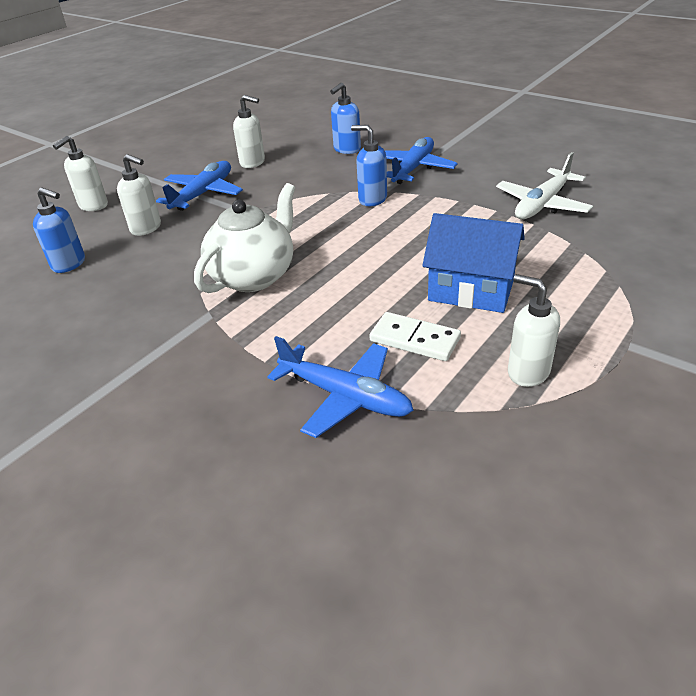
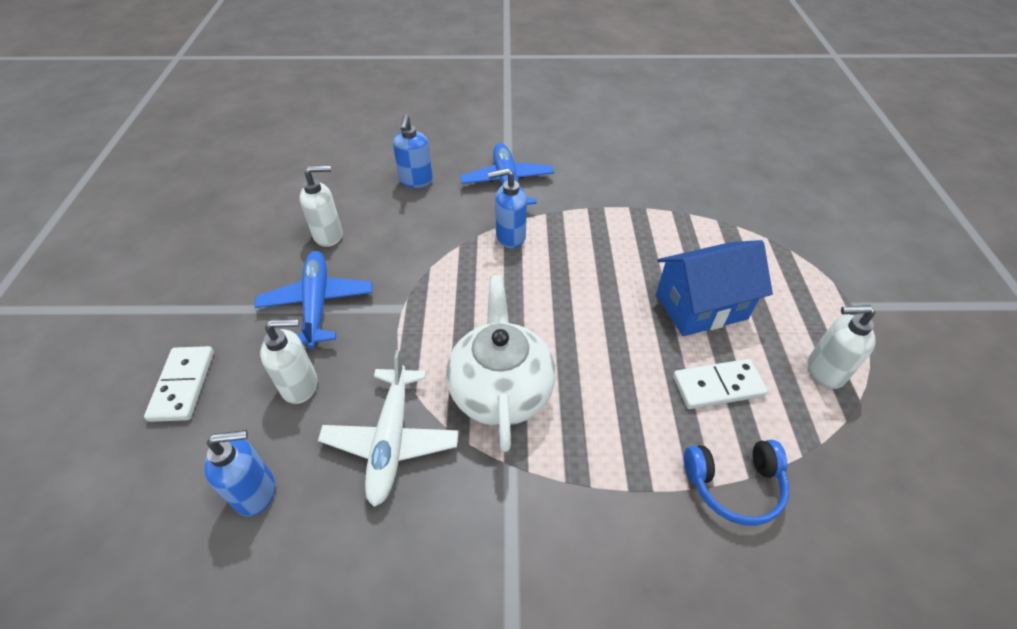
camera: 40 degrees left, 10 degrees up
(93, 206) = (183, 385): white soap dispenser -> white domino
(344, 396) = (734, 485): blue plane -> blue headphones
(542, 204) = (655, 185): white plane -> white plane (391, 439)

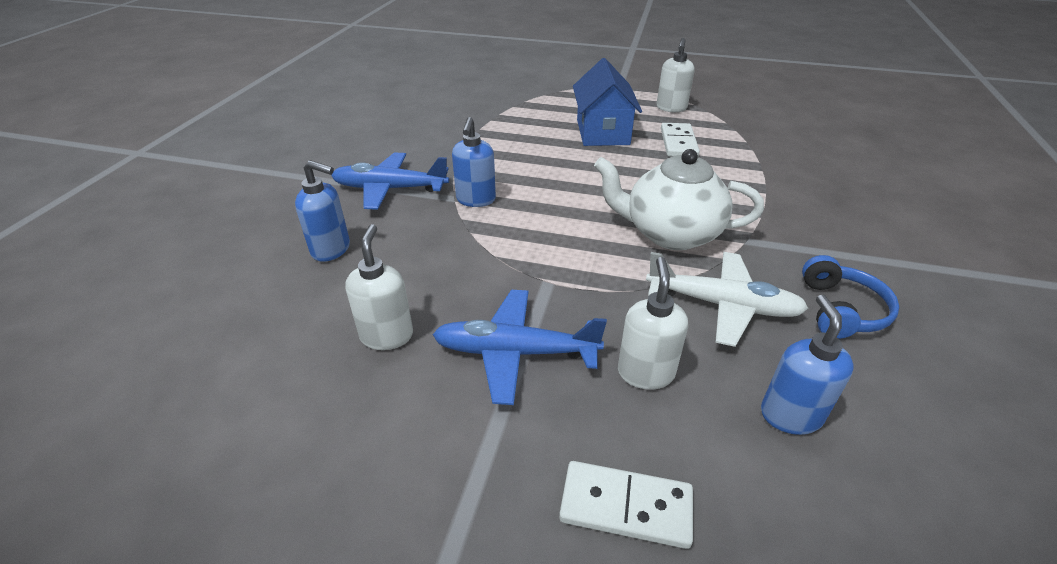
camera: 75 degrees left, 10 degrees down
(734, 485) = (758, 155): blue headphones -> blue headphones (841, 310)

